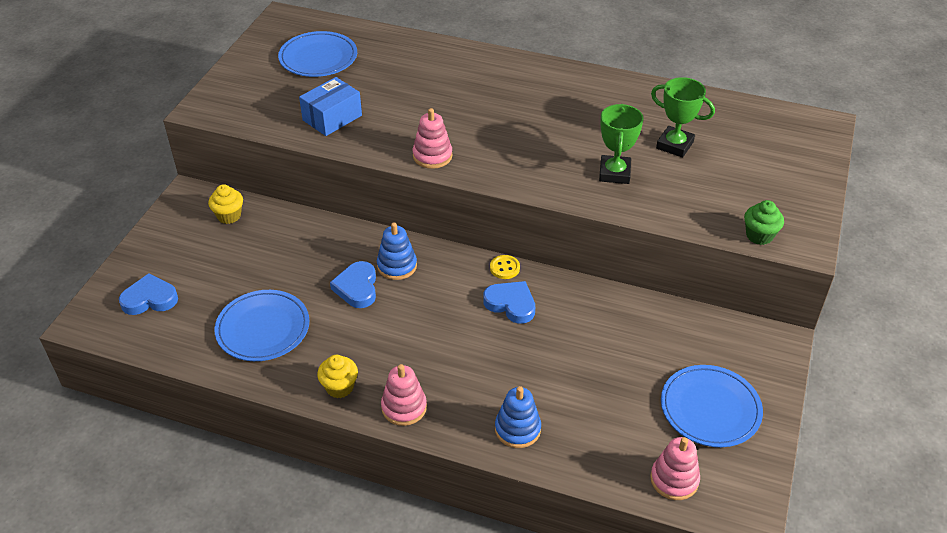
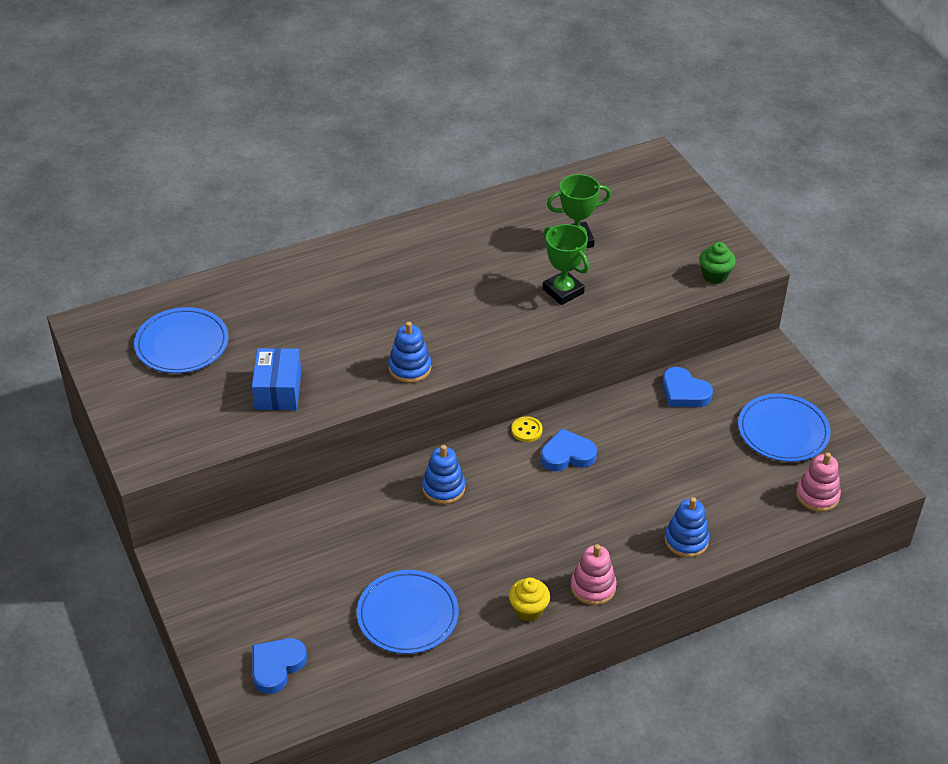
camera: 45 degrees left, 0 degrees up
(229, 216) = (241, 550): yellow cupcake -> none
(357, 288) = (436, 528): blue heart -> blue heart (684, 392)
(432, 156) = (410, 368): pink stacking toy -> blue stacking toy

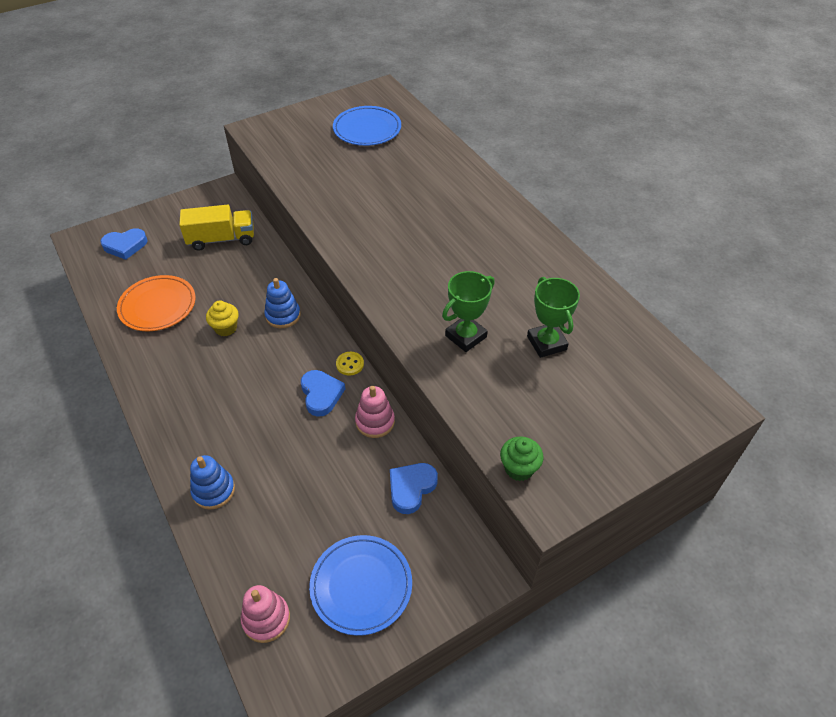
camera: 85 degrees right, 5 degrees up
(276, 666) = (125, 246): blue heart -> blue heart turned 135 degrees clockwise
(278, 390) = (321, 177): blue box -> none
(287, 555) = (221, 239): none -> yellow truck
(407, 615) = (157, 306): blue plate -> orange plate
(410, 368) = (350, 243): blue stacking toy -> none
(528, 610) = (150, 377): yellow cupcake -> yellow cupcake (226, 328)
(593, 587) = (168, 419): pink stacking toy -> pink stacking toy (375, 421)

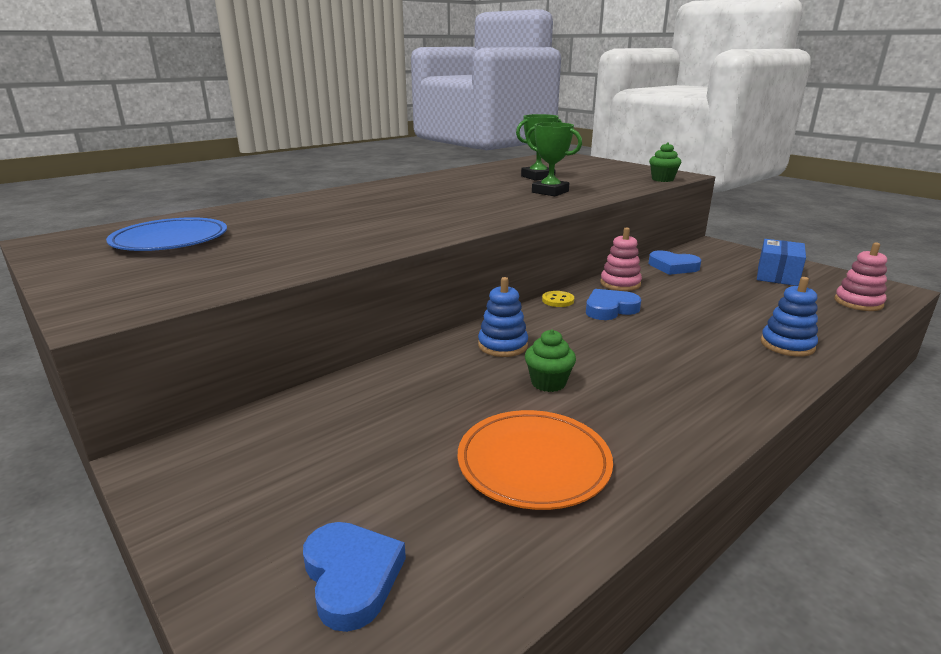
camera: 100 degrees left, 25 degrees down
(221, 239) = (333, 429): yellow truck -> none
(226, 328) = (548, 383): yellow cupcake -> green cupcake
(361, 586) = (777, 275): blue plate -> blue box

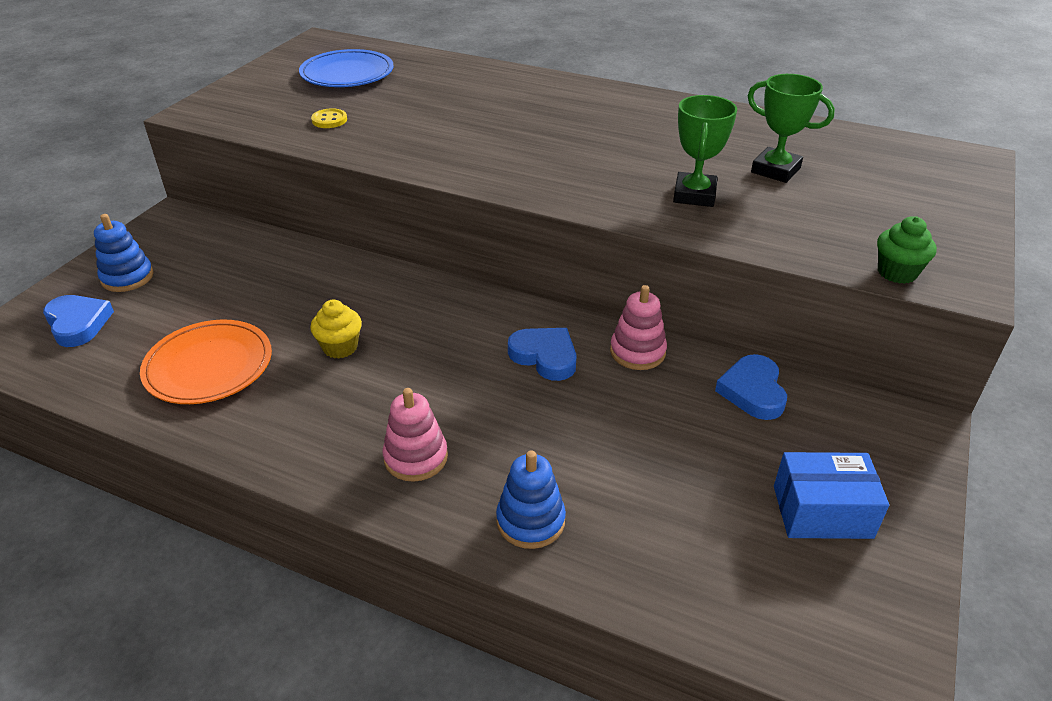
camera: 65 degrees right, 15 degrees up
(352, 577) = (78, 323): blue heart -> blue heart turned 75 degrees counterclockwise
(502, 345) = (403, 304): blue stacking toy -> blue stacking toy (127, 277)
(548, 383) = (340, 347): green cupcake -> yellow cupcake
(558, 300) = (542, 314): yellow button -> yellow button (329, 120)
(858, 302) = (766, 615): pink stacking toy -> pink stacking toy (416, 457)

